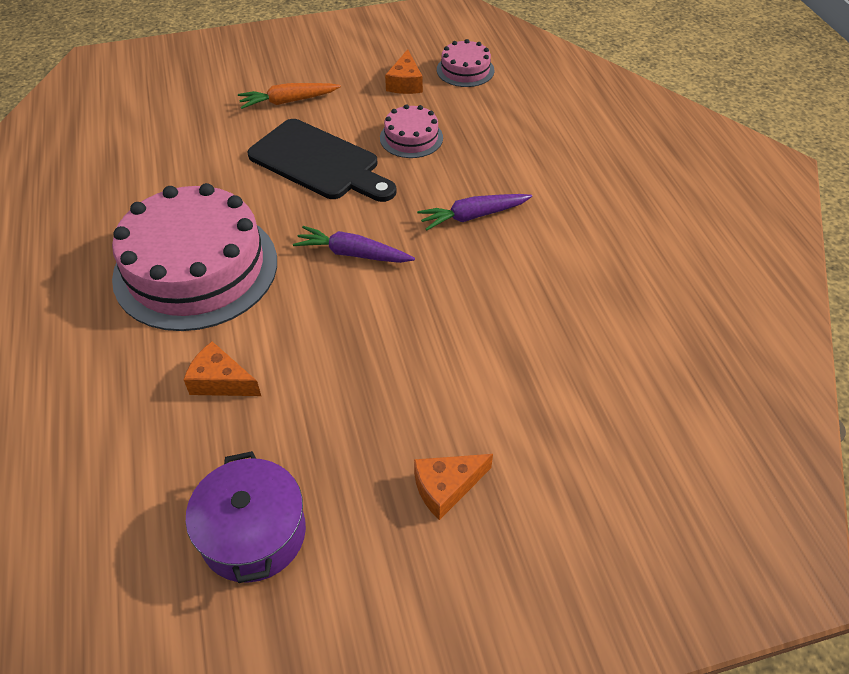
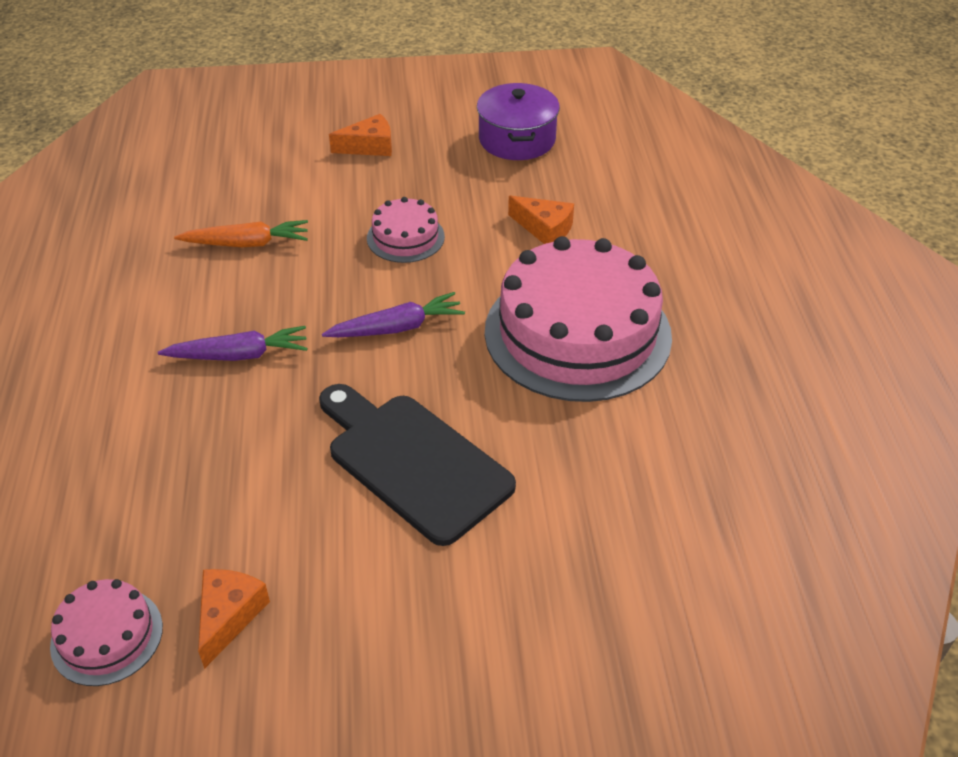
camera: 170 degrees left, 5 degrees down
(288, 101) = (443, 599): orange carrot -> orange carrot (246, 243)
(353, 254) = (396, 328): purple carrot -> purple carrot turned 45 degrees counterclockwise
(411, 138) = (266, 489): pink cake -> pink cake (405, 237)

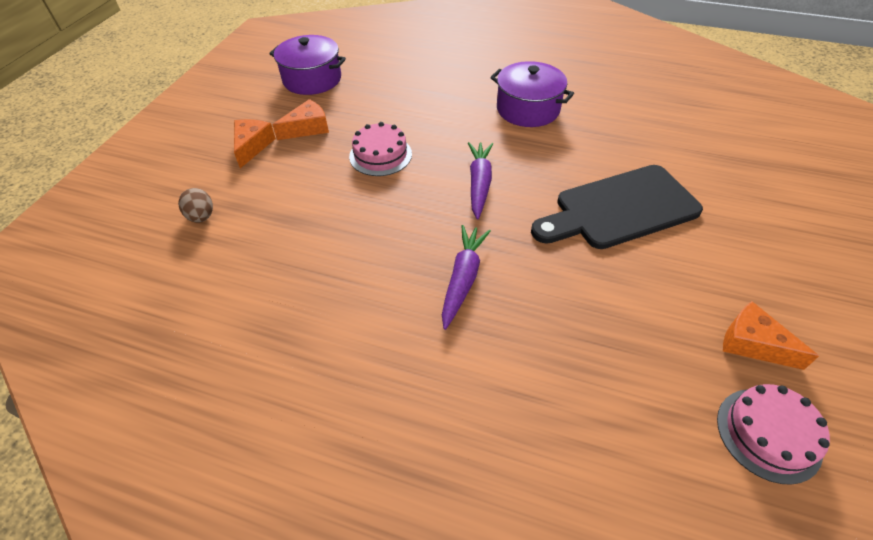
camera: 65 degrees left, 5 degrees up
(246, 243) = (320, 244): orange carrot -> none
(251, 159) = (201, 217): none -> brown egg
(544, 229) = (418, 94): orange cheese -> orange cheese (307, 128)
(577, 333) = (528, 109): pink cake -> purple pot

